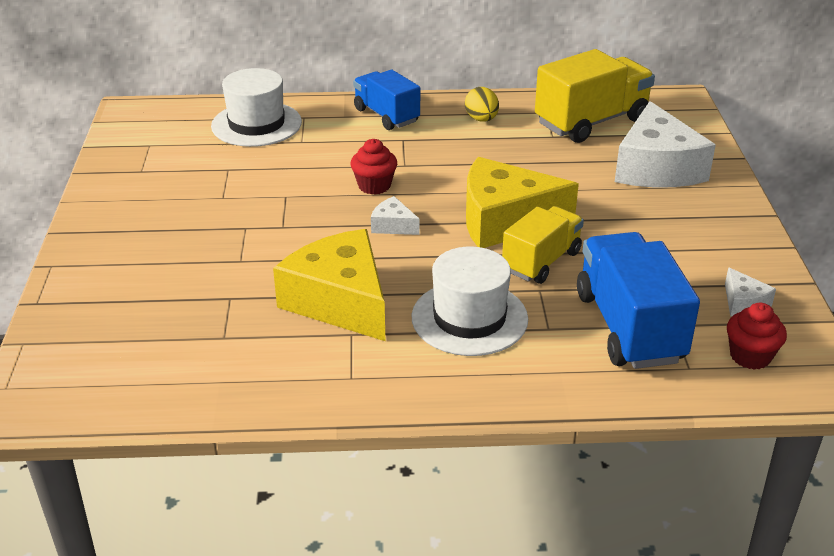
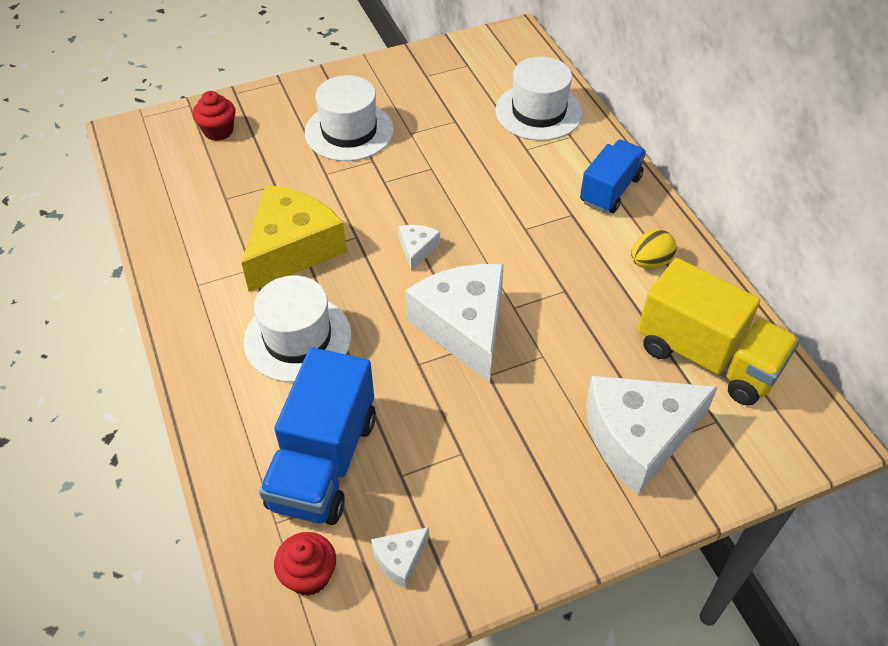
camera: 70 degrees right, 15 degrees up
(186, 233) = (349, 131): none -> white hat
(374, 186) = (477, 218): red cupcake -> red cupcake (218, 131)
(504, 220) = (463, 327): yellow cheese -> white cheese
(541, 261) = (405, 371): yellow truck -> none
(629, 327) = (323, 462): blue truck -> blue truck turned 135 degrees clockwise

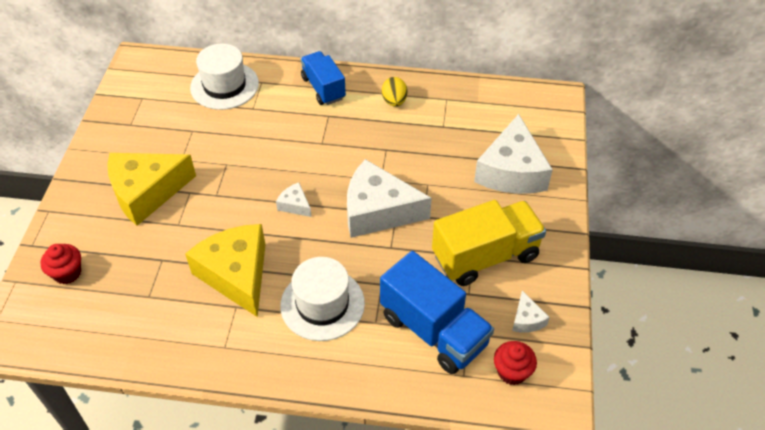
camera: 60 degrees left, 0 degrees up
(349, 131) = (146, 192): white hat -> yellow cheese
(707, 357) = (478, 114): yellow truck -> yellow truck (485, 256)

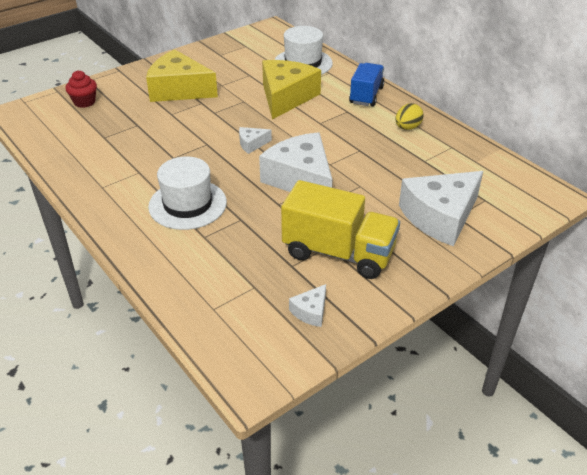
camera: 45 degrees right, 10 degrees down
(236, 274) = (163, 157): yellow cheese -> yellow cheese (286, 97)
(295, 205) = (252, 144): white cheese -> white cheese turned 105 degrees counterclockwise
(434, 330) = (234, 268): blue truck -> none
(512, 372) = (250, 333): red cupcake -> none

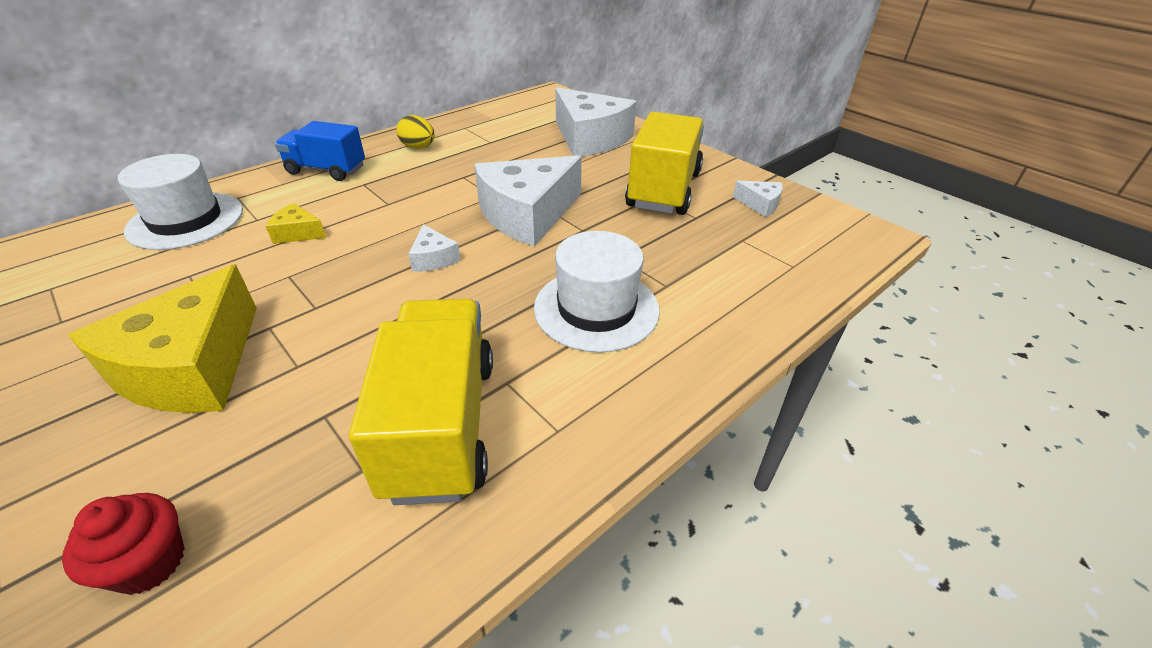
camera: 95 degrees left, 0 degrees up
(119, 154) = (441, 425): none -> yellow truck
(286, 97) = (297, 233): yellow cheese -> yellow cheese, size x0.44

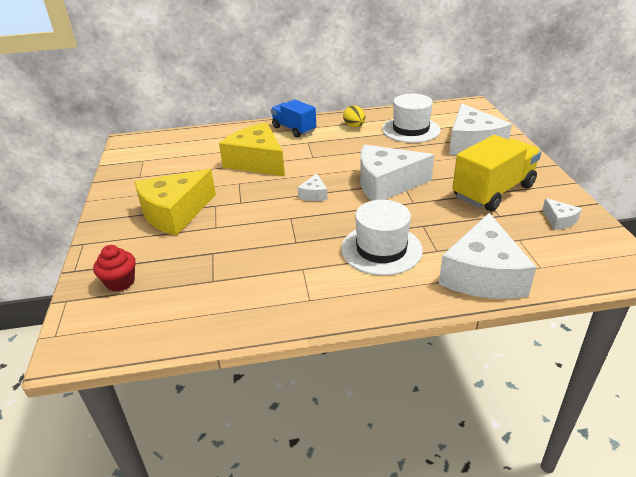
camera: 35 degrees right, 5 degrees down
(186, 220) = (211, 142): white hat -> white hat (411, 129)
(297, 233) = (257, 162): yellow cheese -> yellow cheese, size x2.29
(441, 425) = (257, 276): yellow truck -> none
(746, 299) = (483, 275): none -> white cheese

